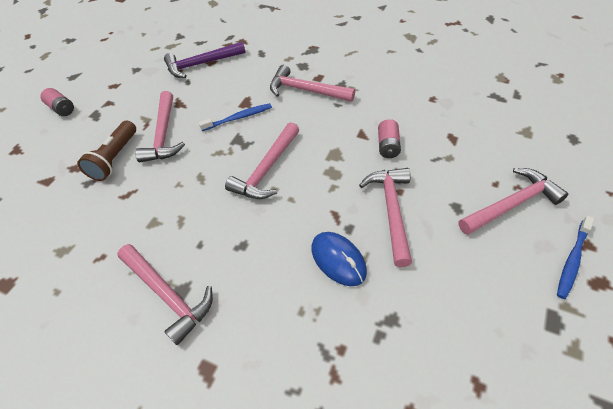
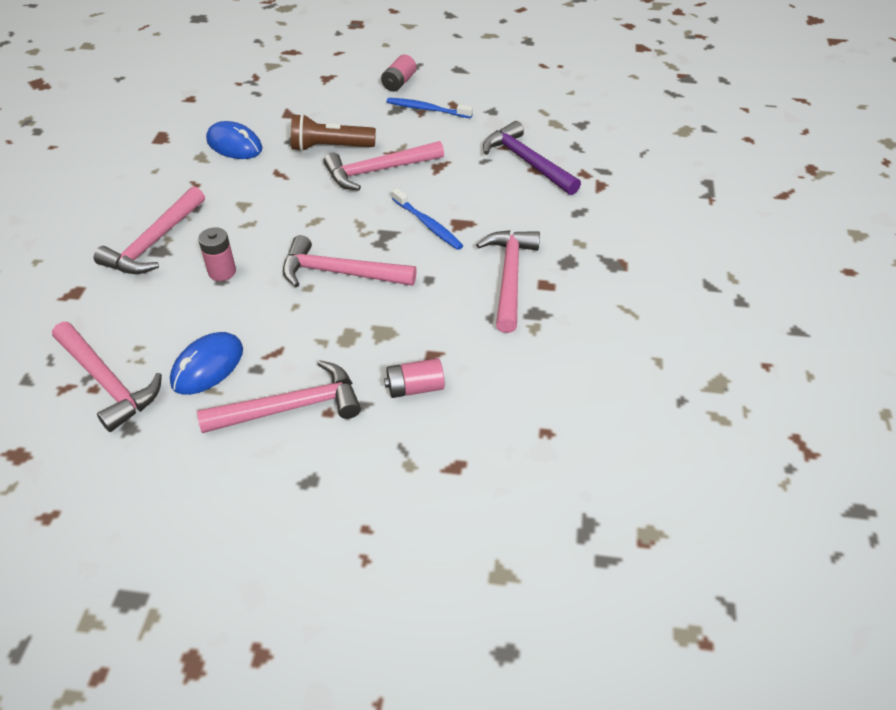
camera: 70 degrees right, 5 degrees down
(63, 223) = (234, 145): none -> blue mouse
(232, 243) = (222, 272): none -> pink battery
(511, 204) = (326, 550): pink hammer -> pink hammer (107, 382)
(572, 260) = (230, 630): blue toothbrush -> blue toothbrush (427, 109)

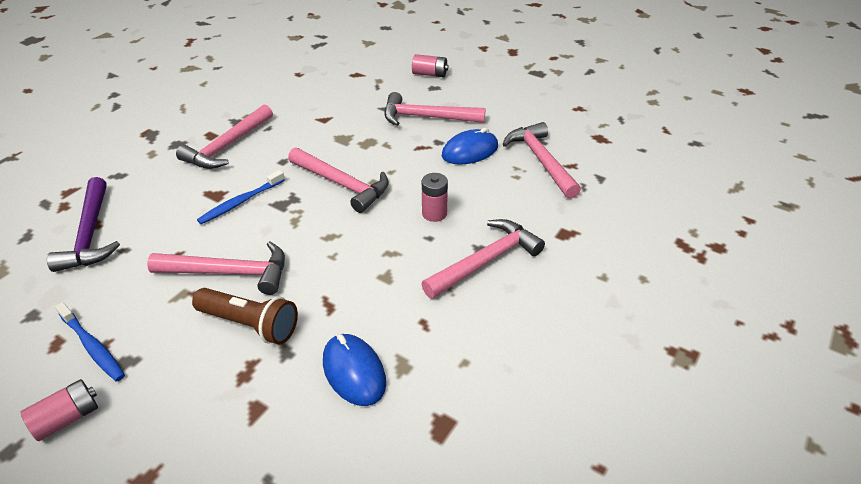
camera: 155 degrees left, 5 degrees down
(415, 388) = (348, 107): pink battery -> pink battery (429, 74)
(428, 224) = (241, 202): blue toothbrush -> blue toothbrush turned 120 degrees counterclockwise

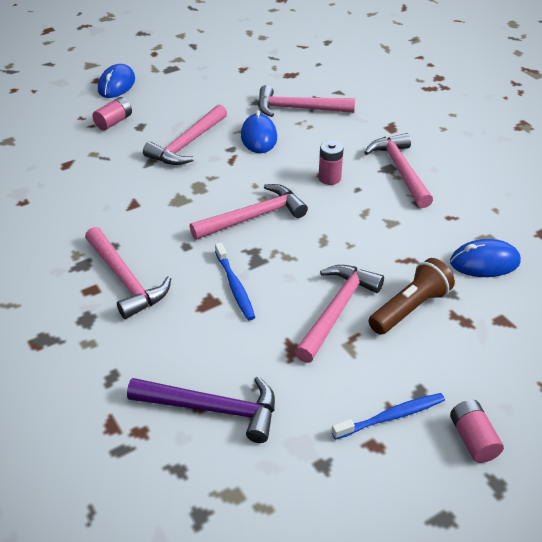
camera: 65 degrees left, 0 degrees up
(485, 57) = (117, 85): none -> blue mouse

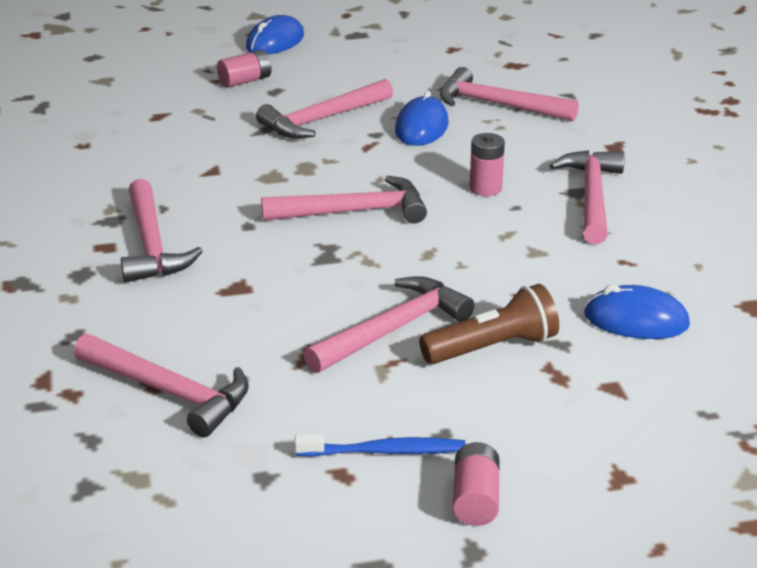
camera: 20 degrees right, 10 degrees down
(212, 408) = (169, 392): purple hammer -> pink hammer
(234, 286) = (280, 278): blue toothbrush -> none

